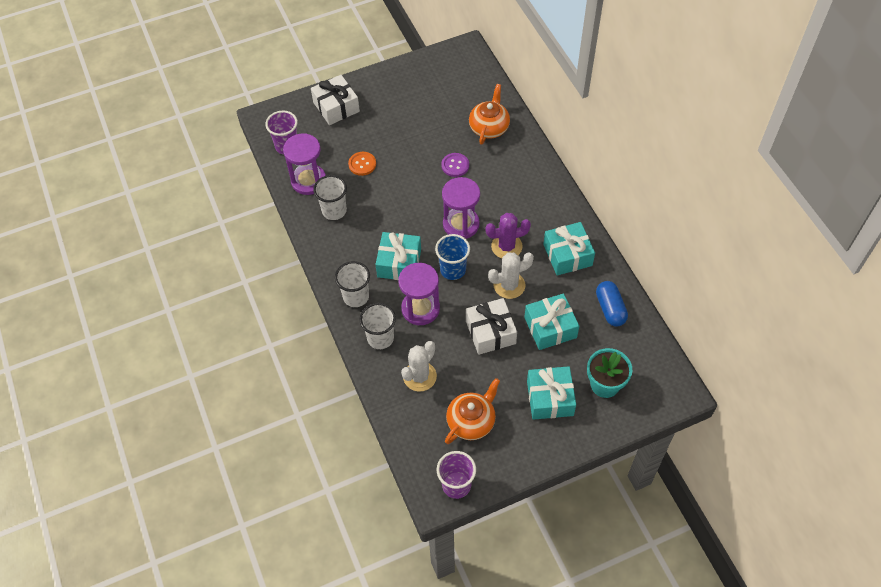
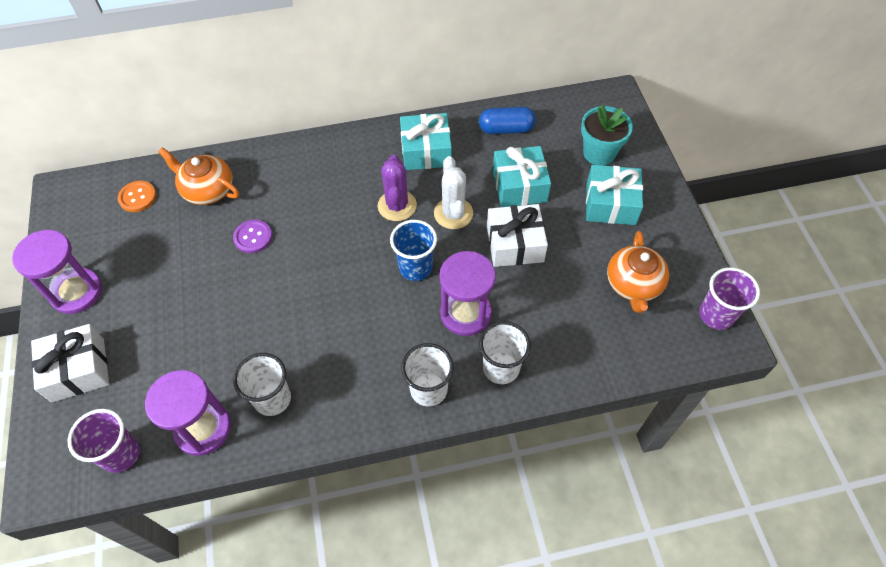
camera: 80 degrees left, 0 degrees up
(362, 164) = (203, 349): orange button -> orange button (137, 197)
(399, 263) = (388, 327): turquoise gift -> none
(420, 376) = (565, 330): white cactus -> none
(461, 224) = (349, 247): purple hourglass -> purple hourglass (77, 292)
(471, 421) = (633, 285): orange teapot -> orange teapot turned 135 degrees counterclockwise

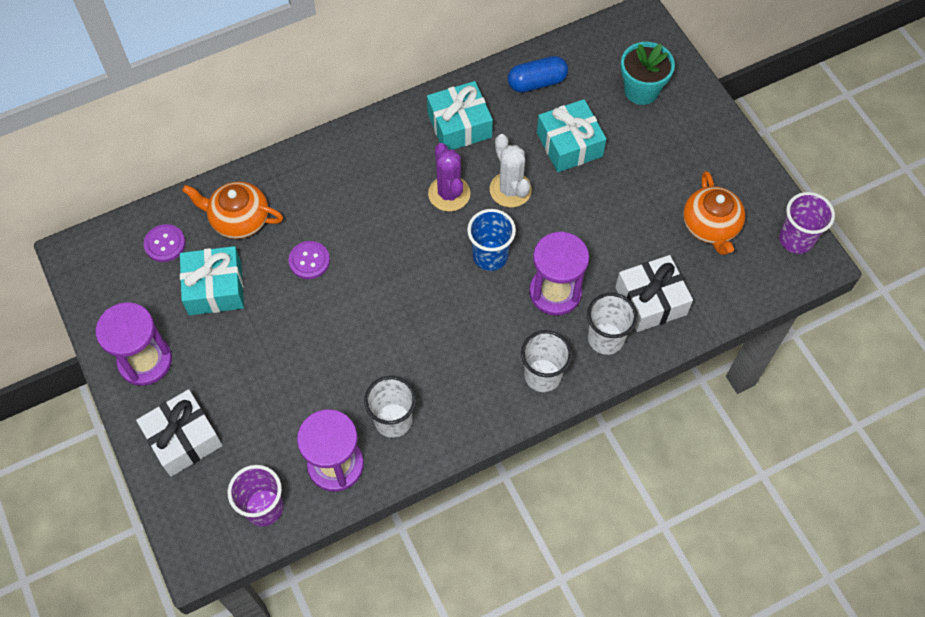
camera: 15 degrees left, 5 degrees up
(137, 197) = (165, 244): orange button -> purple button
(515, 244) = (582, 209): white gift -> white gift (650, 301)
(610, 204) = (667, 145): turquoise gift -> turquoise gift (215, 288)

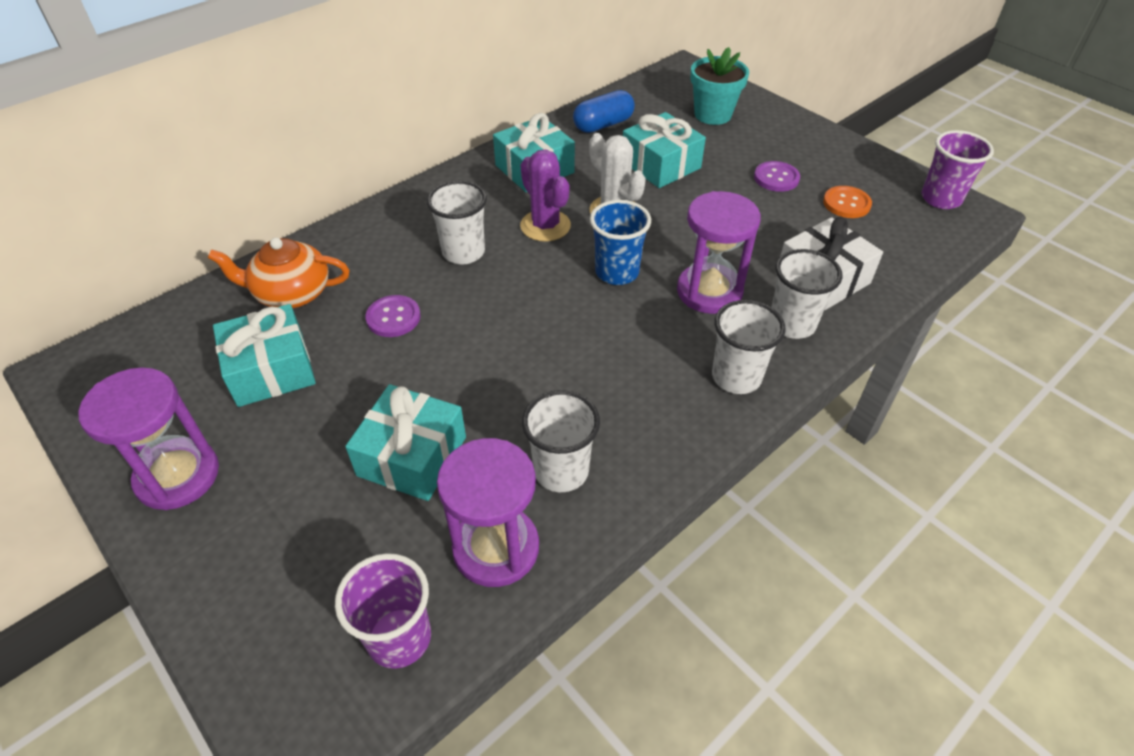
camera: 15 degrees left, 15 degrees down
(165, 244) = (194, 336): purple button -> purple button (776, 178)
(183, 438) = (250, 567): white gift -> none
(297, 384) = (412, 456): none -> turquoise gift
(376, 207) = (463, 252): none -> white cup
(710, 226) = (846, 203): orange teapot -> orange button

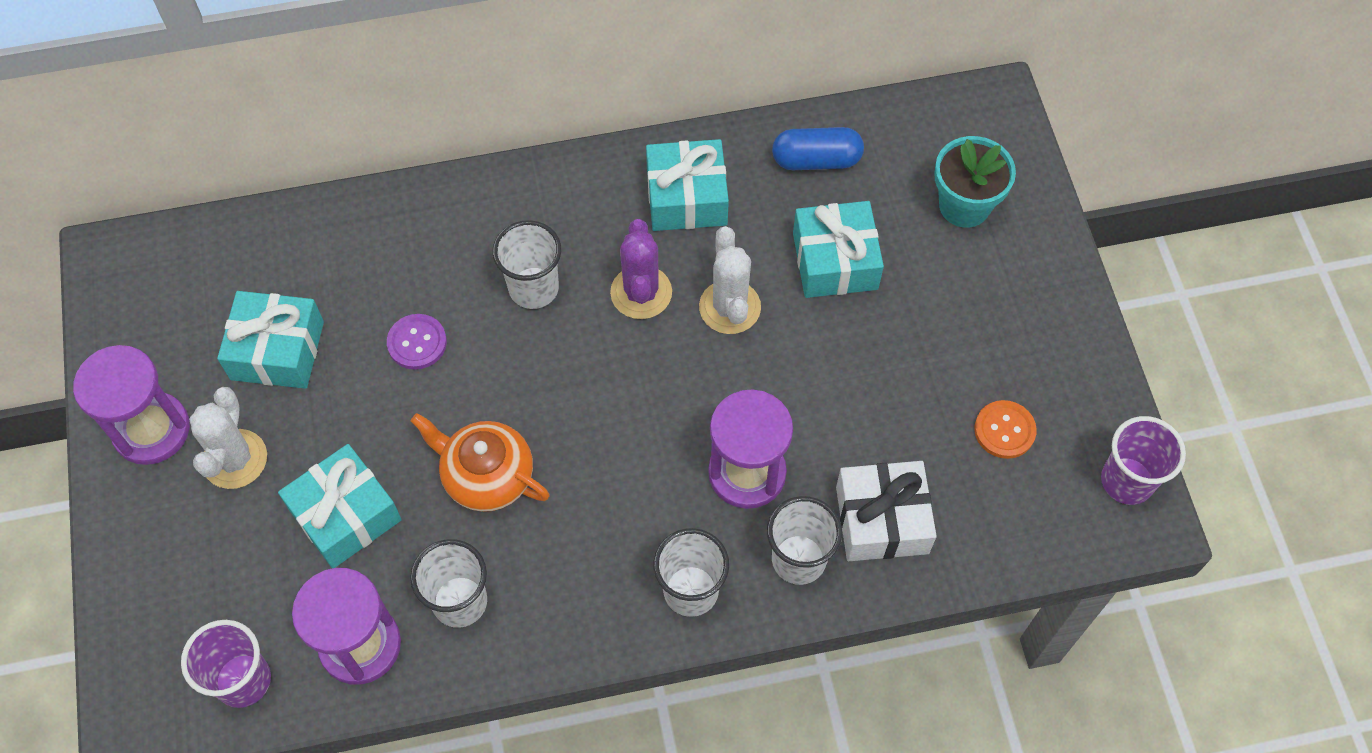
camera: 30 degrees right, 15 degrees up
(278, 462) = (235, 459): none -> white cactus
(291, 293) = (340, 260): orange teapot -> orange teapot (487, 475)
(617, 272) = (670, 397): blue cup -> none
(776, 178) = (955, 349): purple button -> none

